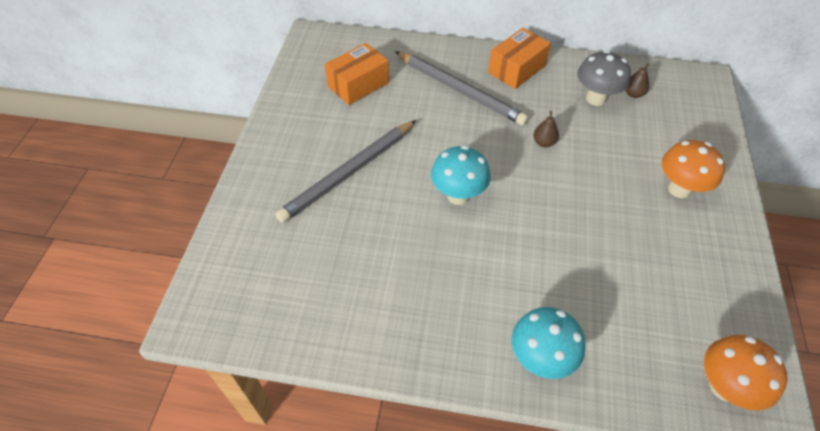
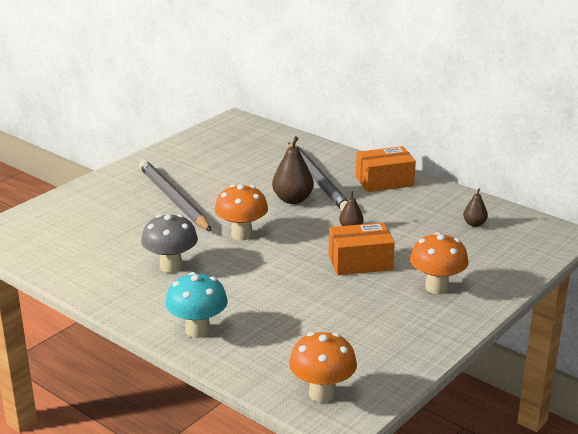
camera: 30 degrees right, 25 degrees down
(349, 172) = (174, 199): grey pencil -> grey pencil turned 75 degrees clockwise
(358, 85) = (238, 155): orange box -> orange box (360, 262)
(458, 195) = (242, 234): turquoise mushroom -> orange mushroom
(461, 126) = (292, 199): none -> brown pear
(595, 98) = (434, 217): grey mushroom -> grey mushroom (171, 266)

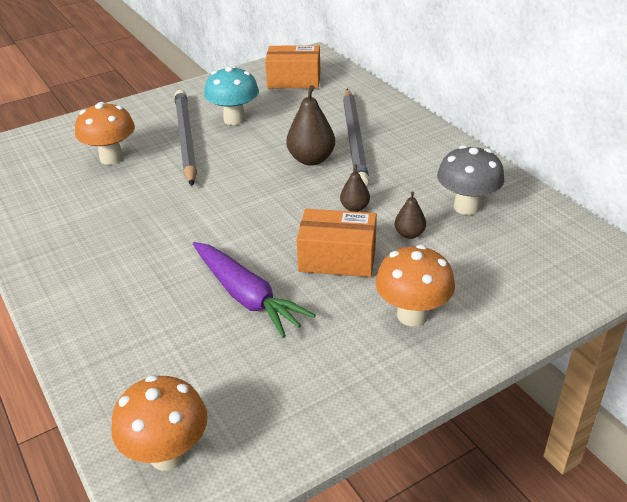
camera: 20 degrees right, 10 degrees up
(171, 266) = (123, 223): grey mushroom -> grey mushroom (466, 207)
(198, 330) = (90, 318): turquoise mushroom -> turquoise mushroom (234, 119)
(242, 234) = (226, 195): orange mushroom -> orange mushroom (111, 158)
(309, 297) = (247, 296): none -> purple carrot
(384, 181) = (431, 152): orange box -> orange box (294, 80)
(474, 224) = (511, 228): brown pear -> brown pear (409, 234)

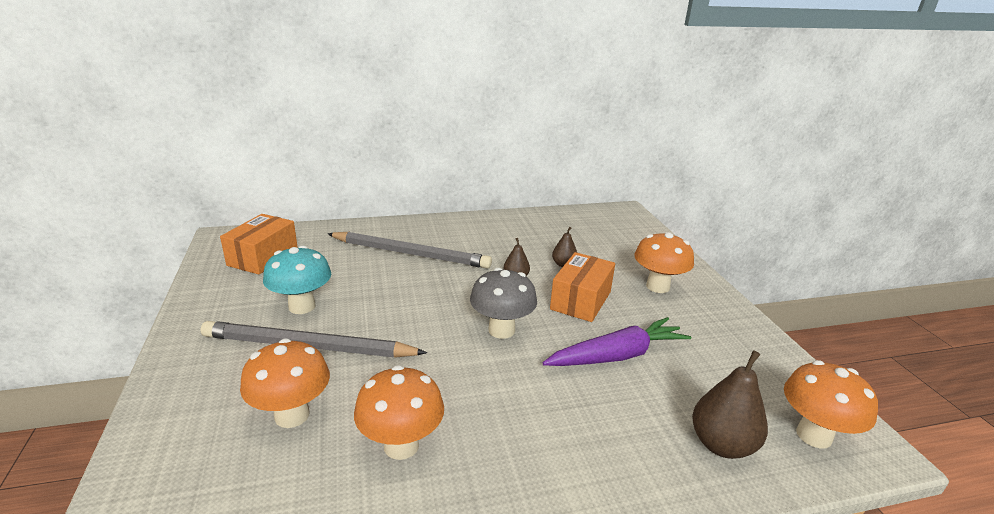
camera: 75 degrees left, 10 degrees down
(94, 207) = (401, 445): none -> orange mushroom
(311, 159) = (425, 280): brown pear -> brown pear (722, 445)
(466, 207) = (541, 236): grey mushroom -> grey mushroom (501, 330)

